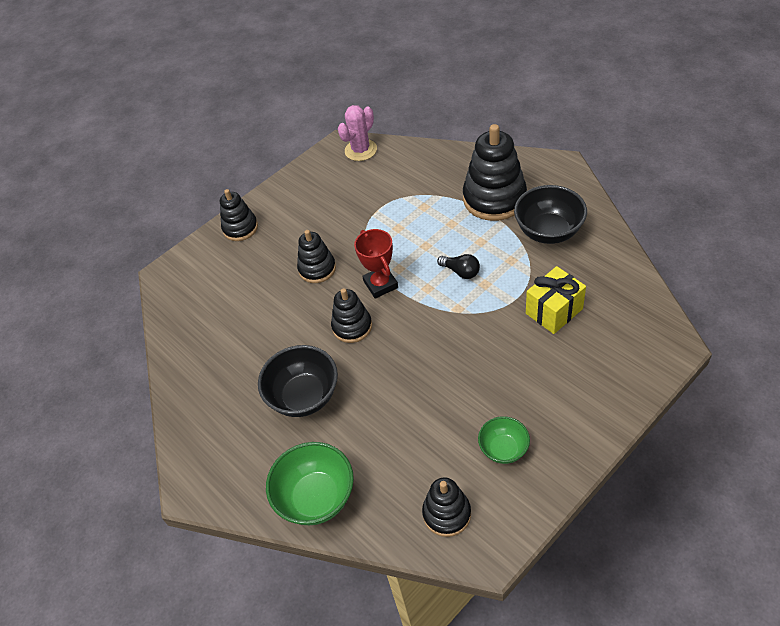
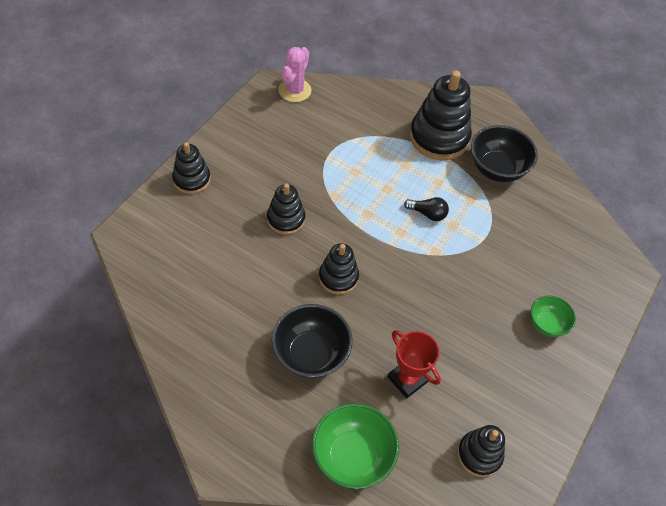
camera: 25 degrees left, 5 degrees up
(380, 284) = (354, 231): red trophy -> red trophy (407, 379)
(503, 449) = (513, 385): green bowl -> green bowl (547, 324)
(554, 311) = (522, 247): yellow gift -> none

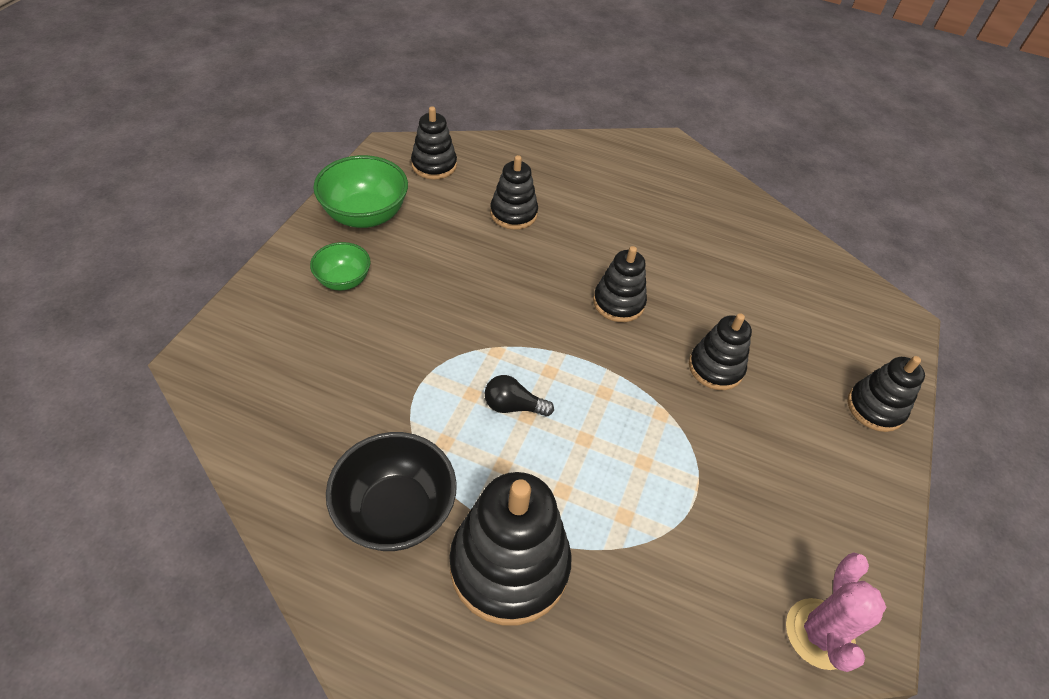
camera: 170 degrees right, 5 degrees down
(311, 354) = (623, 225): black bowl -> none
(352, 456) = (556, 156): green bowl -> green bowl (365, 215)
(407, 379) = (513, 213): red trophy -> black stacking toy

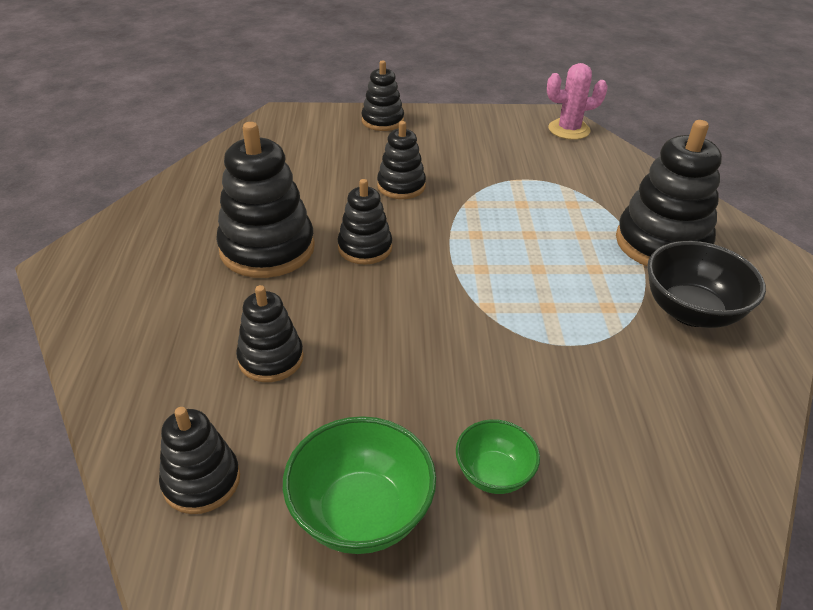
camera: 110 degrees left, 10 degrees down
(513, 406) = (536, 279): black light bulb -> none
(644, 244) = (267, 249): none -> black stacking toy

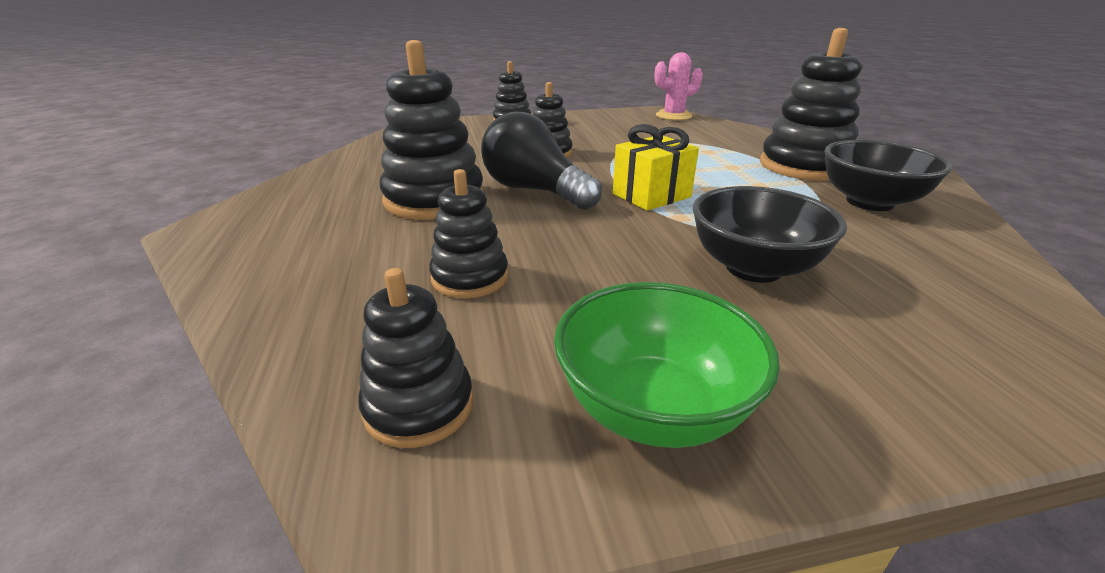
camera: 10 degrees left, 10 degrees down
(365, 248) = (535, 191): black stacking toy -> black light bulb
(475, 270) = (651, 195): none -> yellow gift
(494, 474) = (787, 345): green bowl -> none
(517, 385) = (753, 268): none -> black bowl

